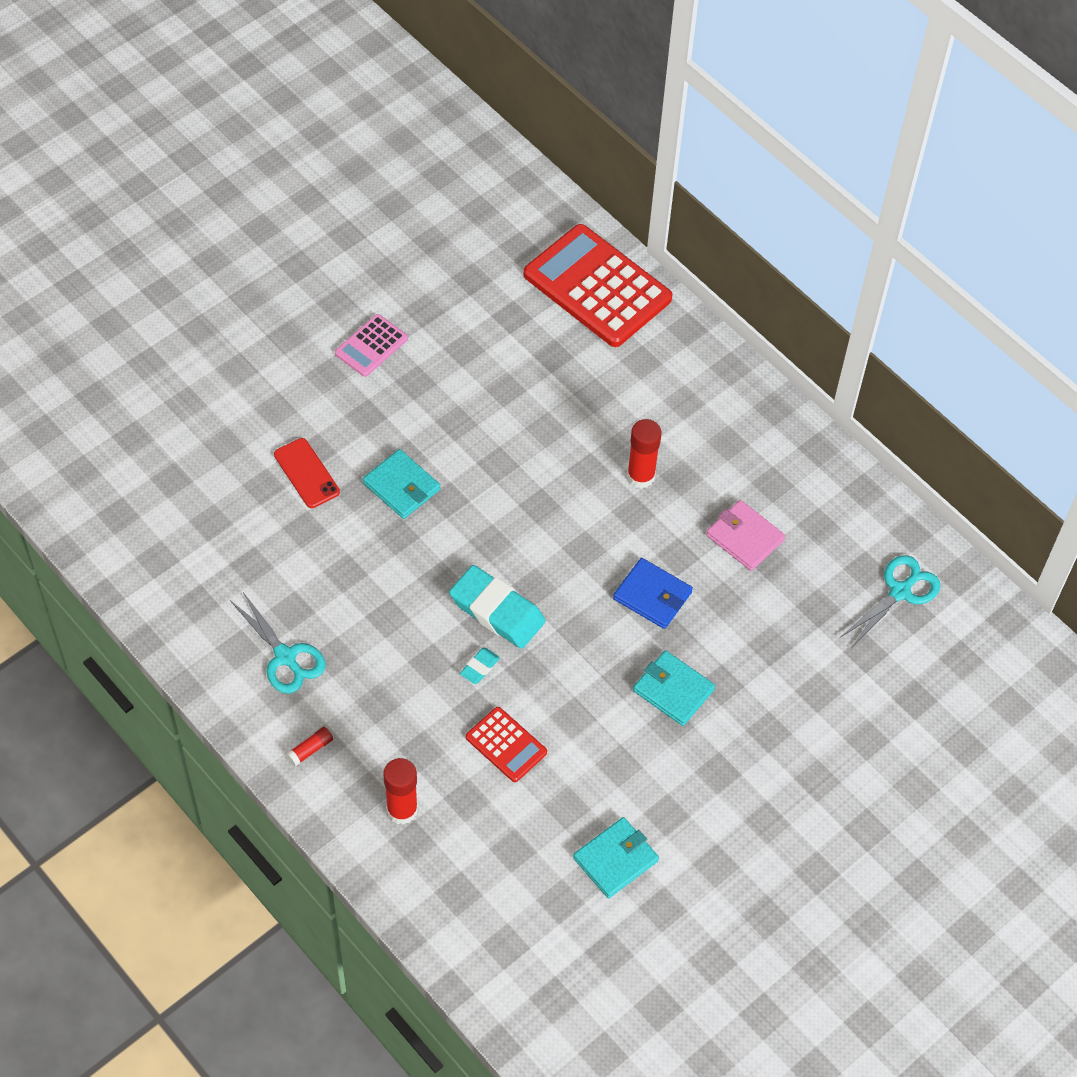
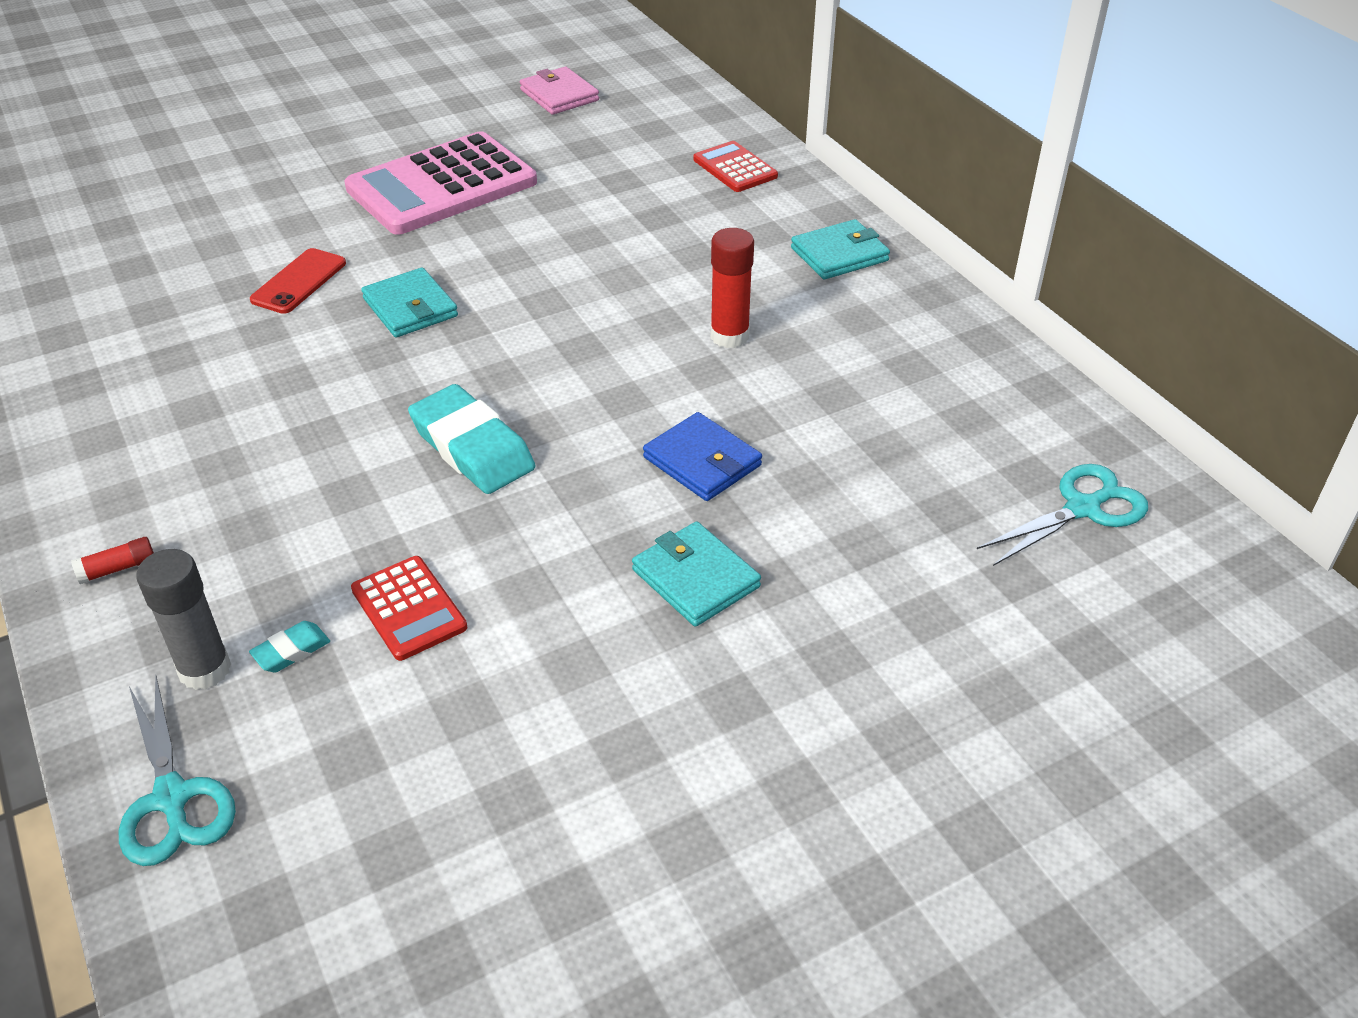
camera: 15 degrees right, 15 degrees down
(285, 657) = (154, 456): turquoise scissors -> turquoise scissors (172, 798)
(306, 473) = (299, 281): red phone -> red phone turned 45 degrees clockwise
(371, 346) = (442, 185): pink calculator -> pink calculator, size x2.05
(402, 810) = (205, 669): red glue stick -> grey glue stick
(479, 667) = (416, 507): turquoise eraser -> turquoise eraser (291, 651)
(597, 287) = (735, 168): red calculator -> red calculator, size x0.49
(615, 859) = (514, 803): turquoise wallet -> turquoise wallet (839, 254)
(745, 537) = (857, 416): pink wallet -> pink wallet (559, 95)

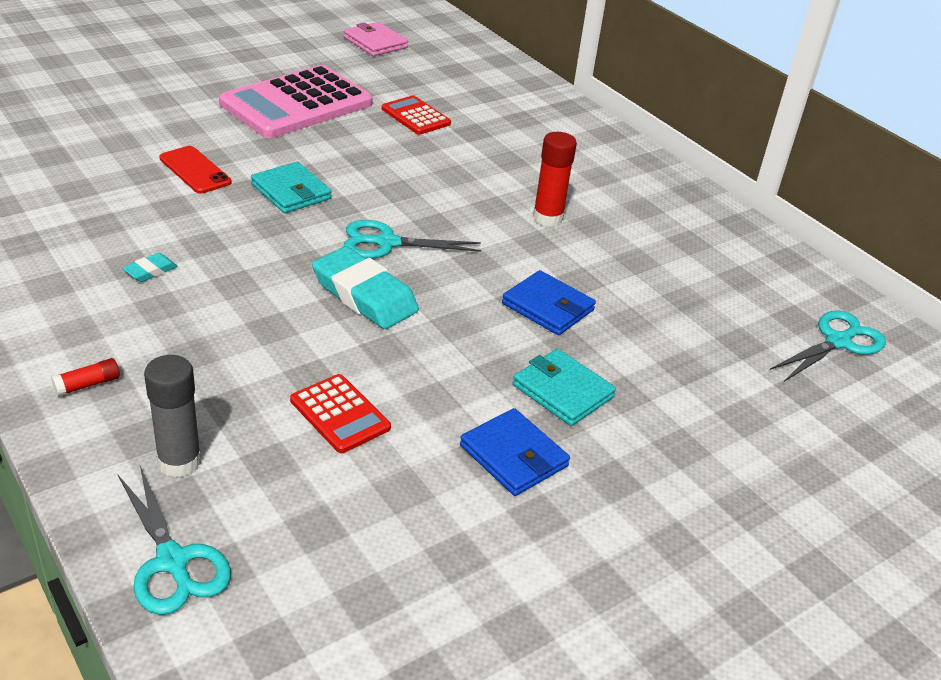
camera: 10 degrees left, 5 degrees down
(291, 651) = (249, 446): turquoise eraser -> turquoise eraser (150, 271)
(299, 281) = (195, 170): red phone -> red phone turned 60 degrees counterclockwise
(515, 375) = (387, 243): none -> turquoise scissors
(613, 666) = (513, 456): none -> blue wallet
(735, 168) = (523, 99): red calculator -> red calculator (416, 116)
(839, 254) = (617, 162): turquoise wallet -> none

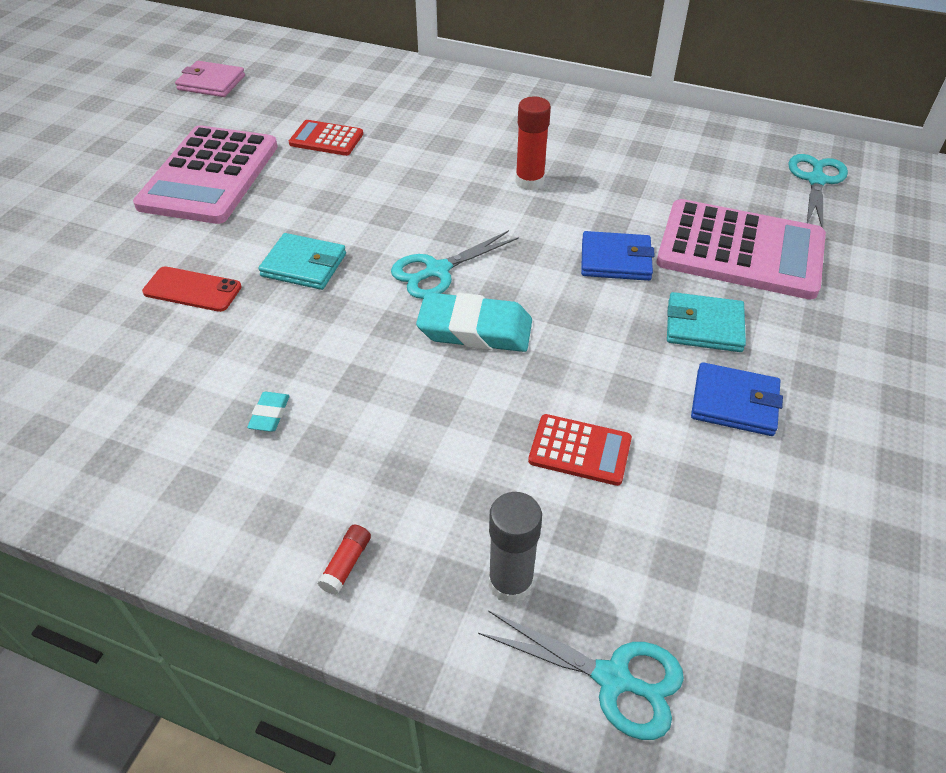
camera: 30 degrees left, 10 degrees up
(677, 356) = (740, 250): none -> pink calculator

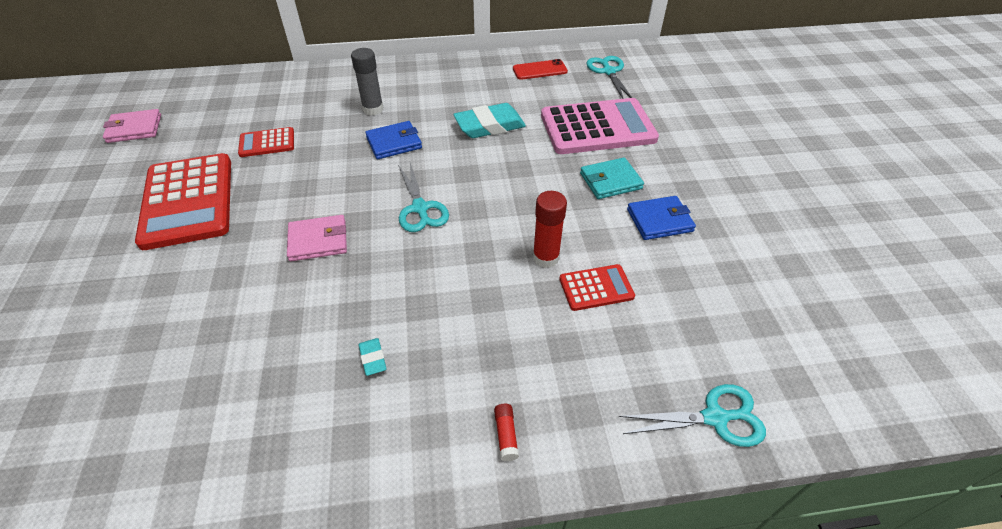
camera: 30 degrees left, 0 degrees up
(192, 290) = (239, 293): red phone -> red phone (540, 70)
(209, 176) = (188, 201): pink calculator -> red calculator
(304, 265) = (318, 240): turquoise wallet -> pink wallet
(437, 271) = (420, 208): turquoise scissors -> turquoise scissors turned 45 degrees counterclockwise
(475, 329) = (475, 238): turquoise eraser -> turquoise eraser (489, 126)
(510, 582) = (616, 391): grey glue stick -> grey glue stick (373, 109)
(529, 181) = (439, 126): red glue stick -> red glue stick (546, 257)
(615, 260) = (530, 159): blue wallet -> blue wallet (394, 143)

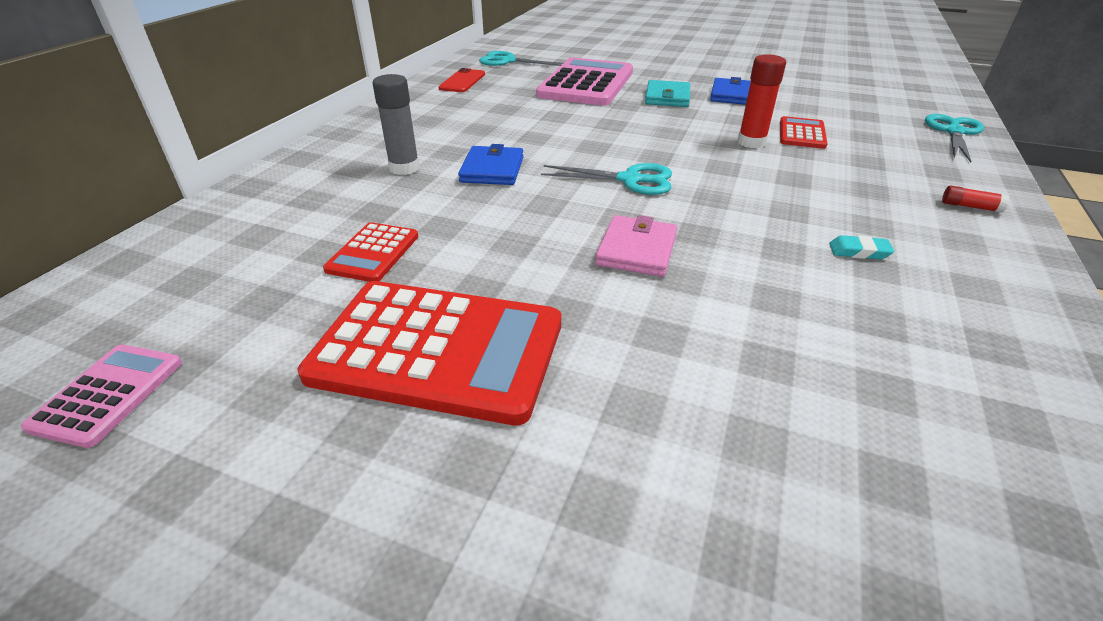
camera: 60 degrees left, 10 degrees down
(134, 129) = (108, 394): pink wallet -> pink calculator
(489, 126) = (526, 120): turquoise eraser -> none

